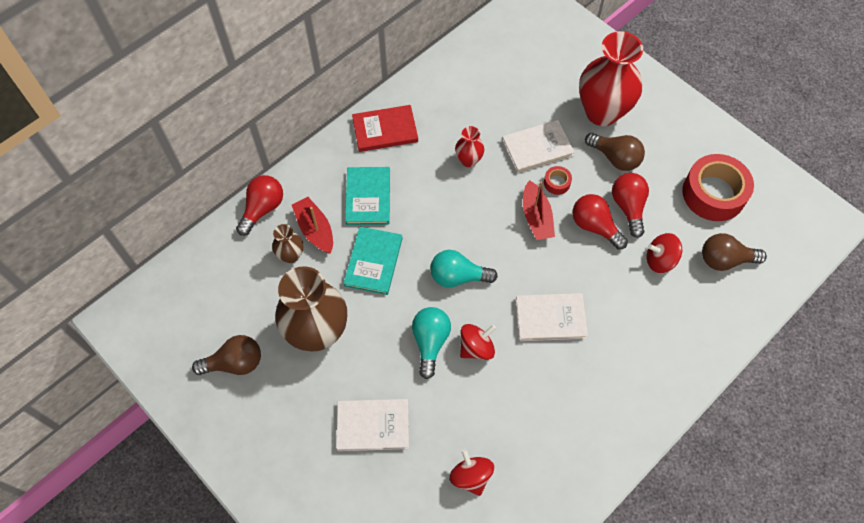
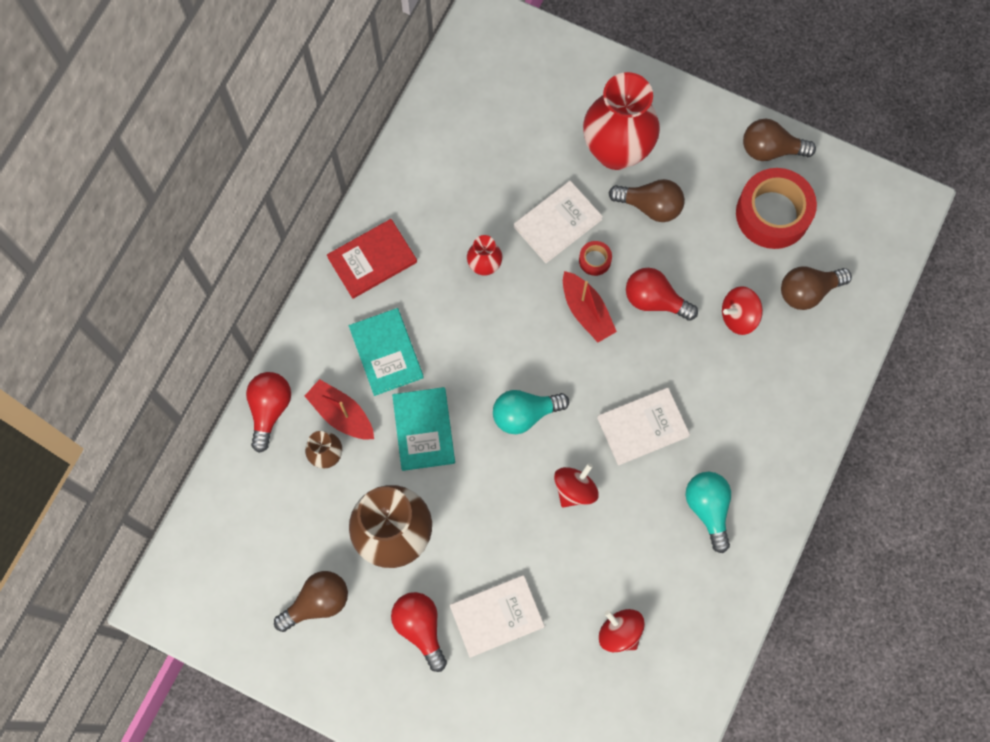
camera: 20 degrees left, 10 degrees up
(430, 342) = (522, 501): turquoise light bulb -> turquoise light bulb (708, 508)
(628, 207) = (684, 263): red light bulb -> red light bulb (420, 628)
(726, 147) = (770, 149): none -> brown light bulb

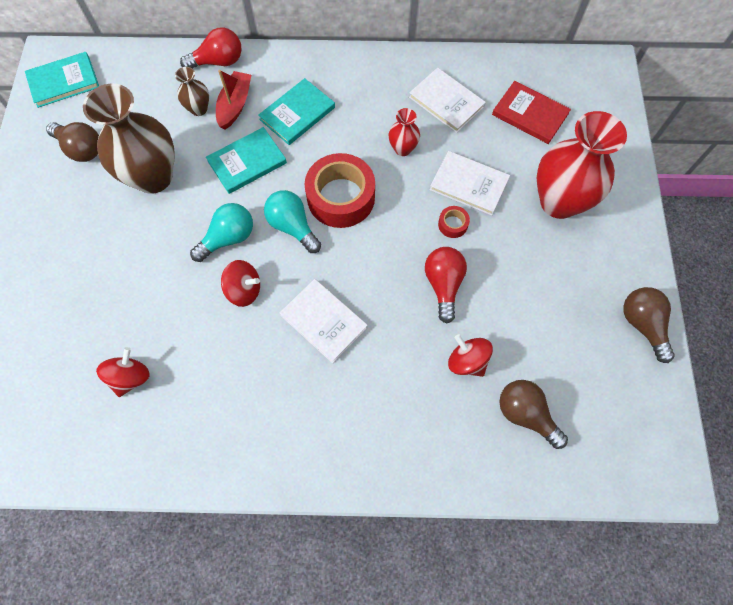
camera: 65 degrees right, 5 degrees down
(207, 596) = (64, 81): none -> turquoise book
(372, 260) = (366, 75): red book -> red book (530, 114)
(420, 628) = (84, 224): red light bulb -> none
(497, 616) = (112, 275): white book -> white book (446, 102)
(586, 311) = (404, 236): red boat -> none
(650, 206) = (526, 247): brown light bulb -> none
(708, 508) = (273, 407): turquoise light bulb -> turquoise light bulb (228, 238)
(772, 214) = (582, 351): red tape -> red tape (341, 197)

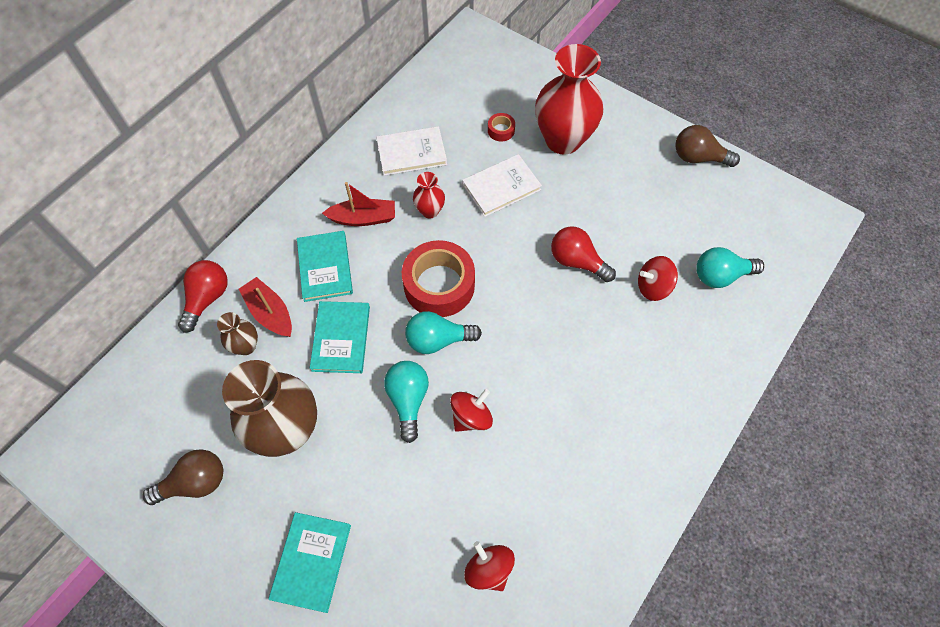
camera: 55 degrees left, 5 degrees down
(64, 81) = (93, 457): turquoise book -> turquoise book (311, 562)
(323, 321) = (547, 369): white book -> none
(359, 109) = (363, 218): none -> red boat
(453, 224) = (528, 221): red tape -> red tape (501, 130)
(525, 414) = (720, 275): brown light bulb -> turquoise light bulb
(530, 114) = (471, 107): red book -> none

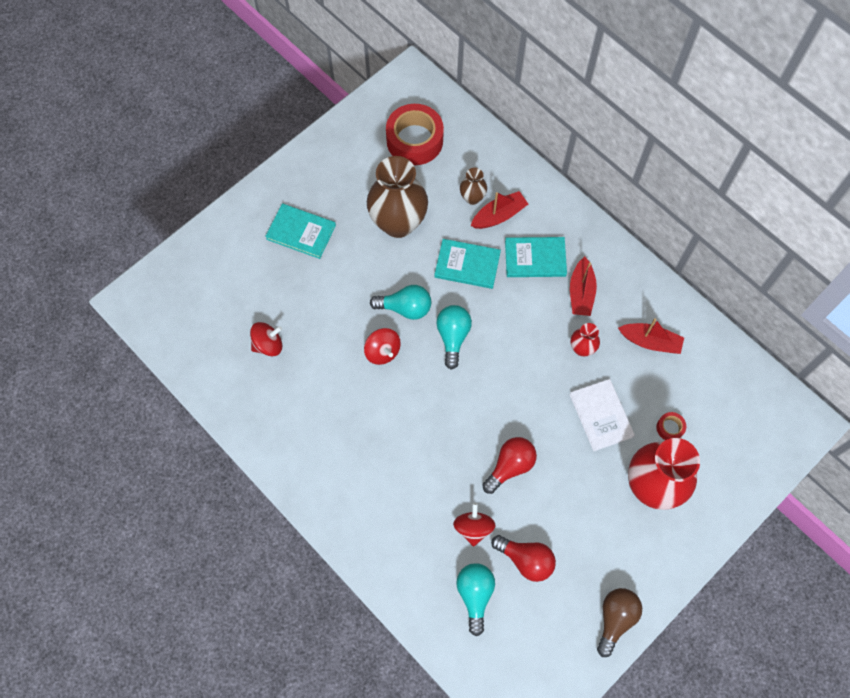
camera: 100 degrees right, 5 degrees up
(195, 482) = (372, 163): brown light bulb -> none
(207, 298) = (519, 172): red light bulb -> red light bulb (526, 560)
(411, 153) = (650, 342): white book -> red boat
(439, 285) = (504, 345): red tape -> red tape (414, 140)

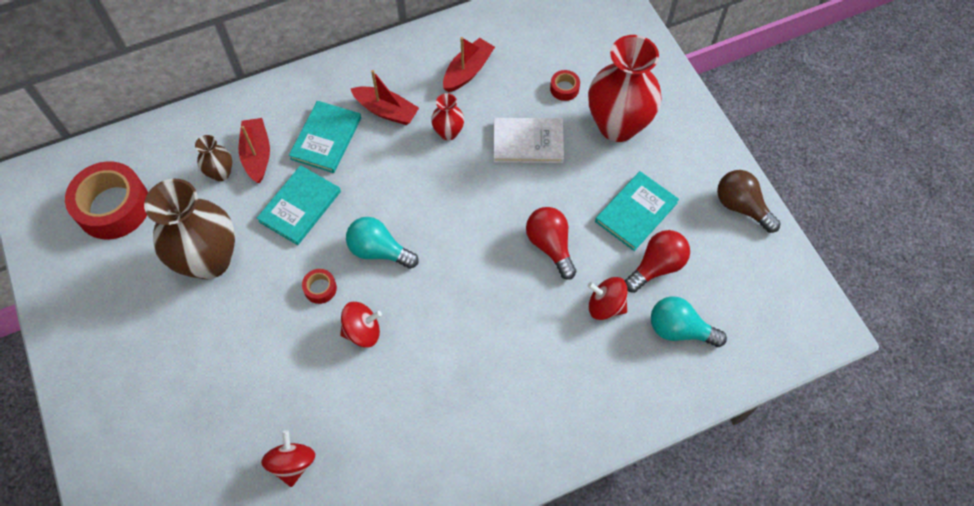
camera: 70 degrees left, 5 degrees down
(301, 232) = (161, 375): turquoise book -> turquoise book (636, 212)
(405, 308) = (320, 288): turquoise light bulb -> red tape

